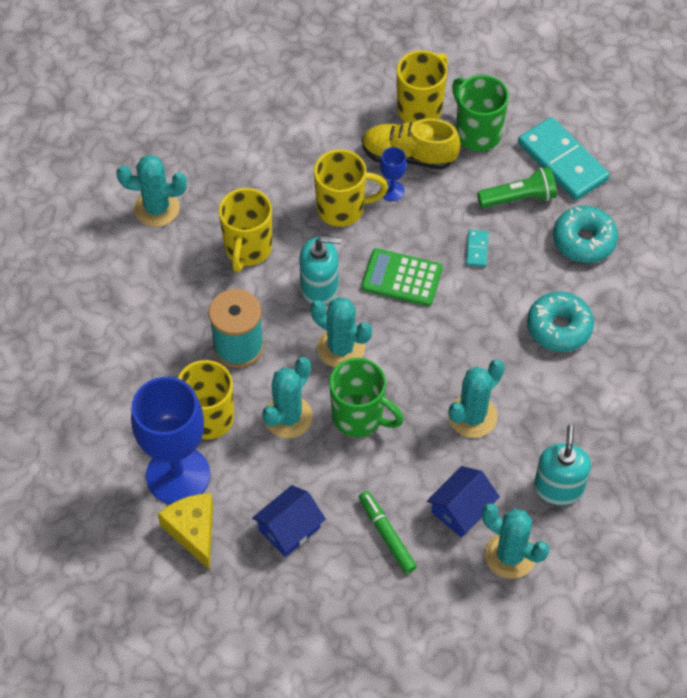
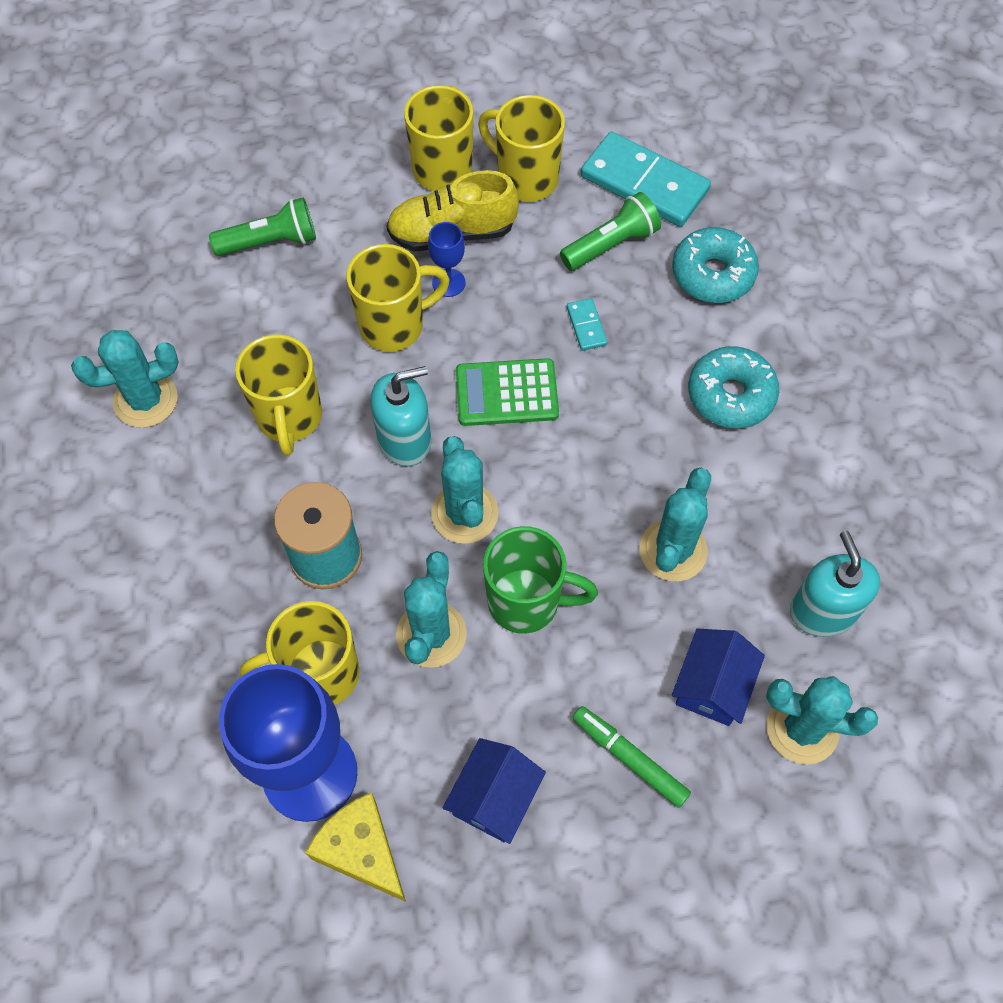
camera: 20 degrees left, 5 degrees up
(279, 126) = (271, 242): none -> green flashlight
(341, 348) = (464, 513): turquoise cactus -> turquoise cactus turned 60 degrees clockwise
(477, 133) = (525, 178): green mug -> yellow mug

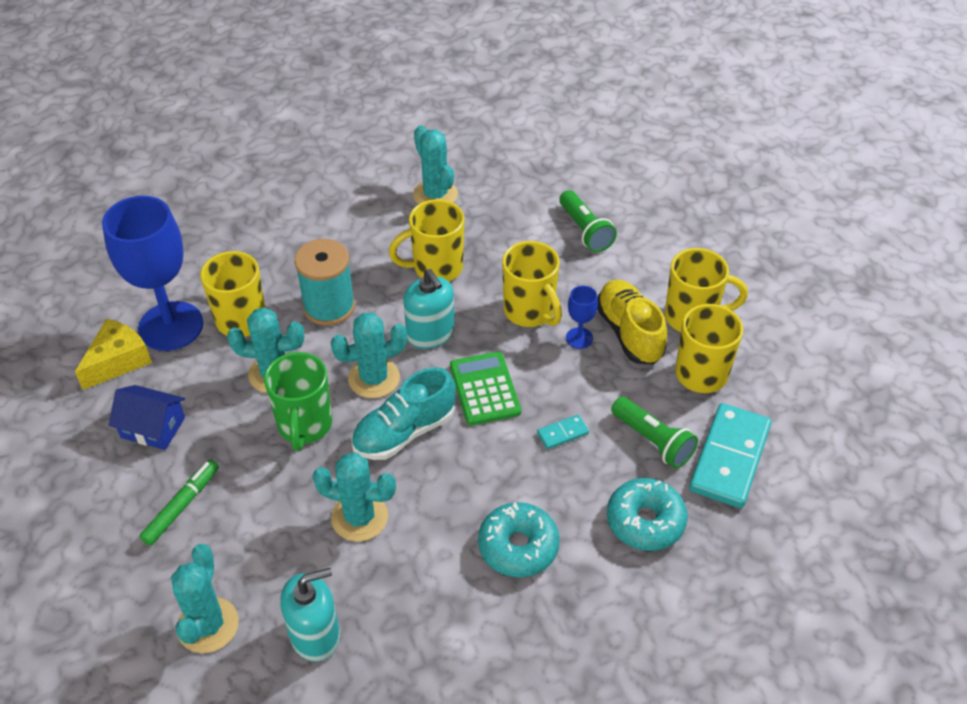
camera: 80 degrees right, 15 degrees down
(556, 488) = (404, 432): none -> turquoise shoe
(712, 685) = (243, 556): blue house -> none

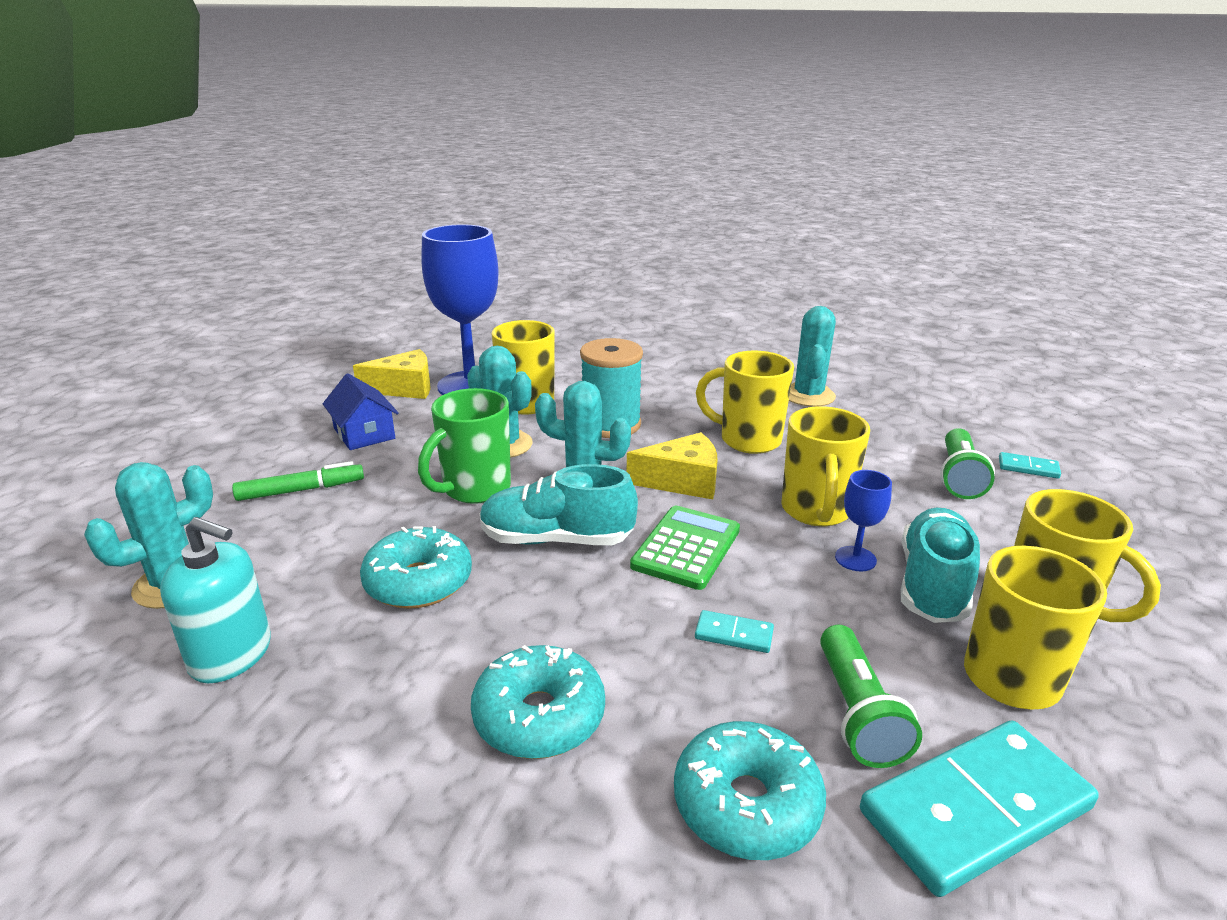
camera: 40 degrees right, 20 degrees down
(359, 517) = (418, 582): turquoise cactus -> turquoise donut
(430, 334) = (682, 481): turquoise soap dispenser -> yellow cheese
(616, 199) = (1028, 468): none -> turquoise domino
(629, 333) = (932, 584): yellow shoe -> turquoise shoe

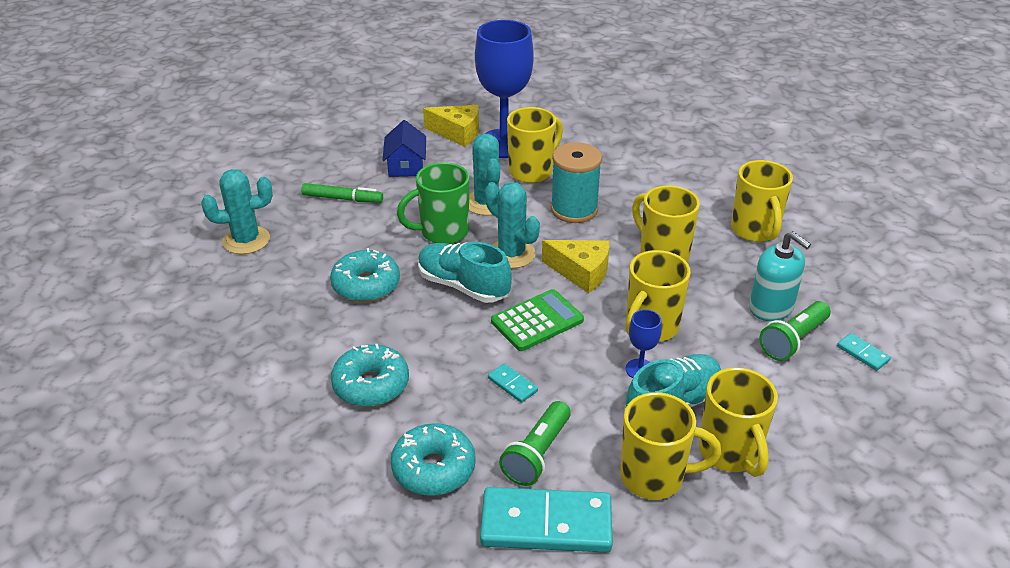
camera: 30 degrees right, 10 degrees up
(231, 655) = (251, 292): turquoise soap dispenser -> turquoise soap dispenser (771, 307)
(808, 395) = (755, 231): turquoise cactus -> yellow mug

